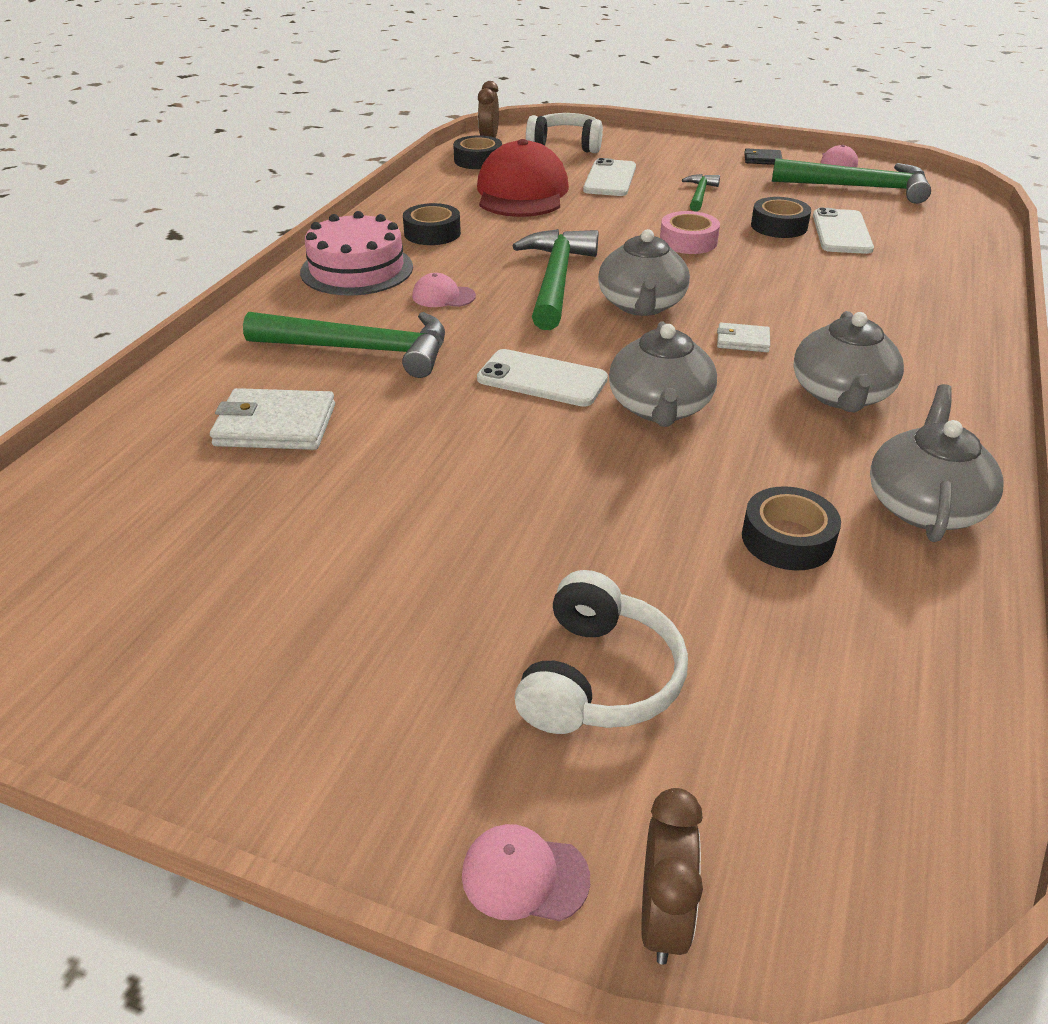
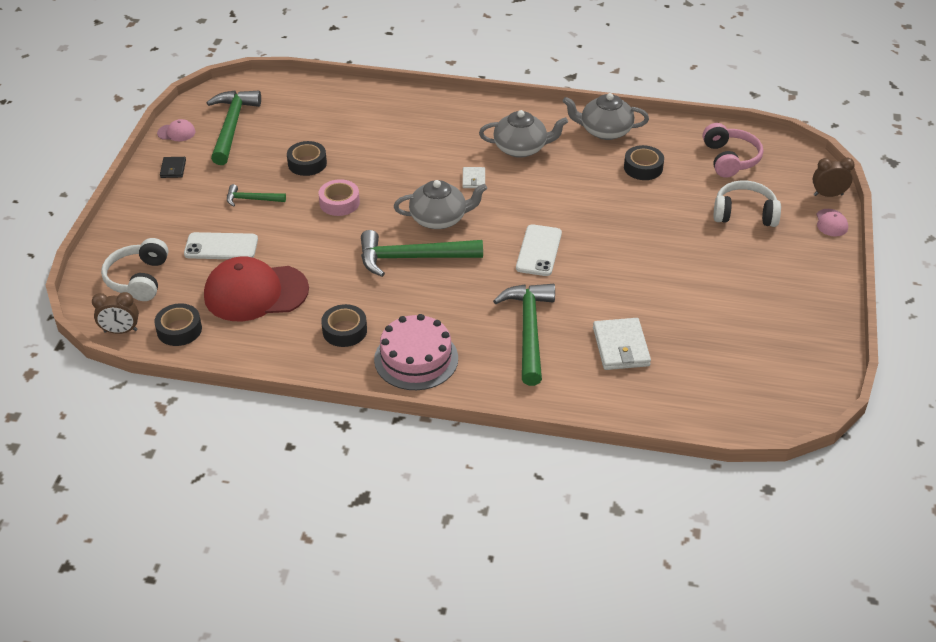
camera: 100 degrees left, 5 degrees up
(443, 296) = (448, 307): pink cap -> none
(659, 407) = (553, 207): grey teapot -> none
(837, 707) = (730, 159): none -> pink headphones
(842, 232) = (314, 138): white phone -> none

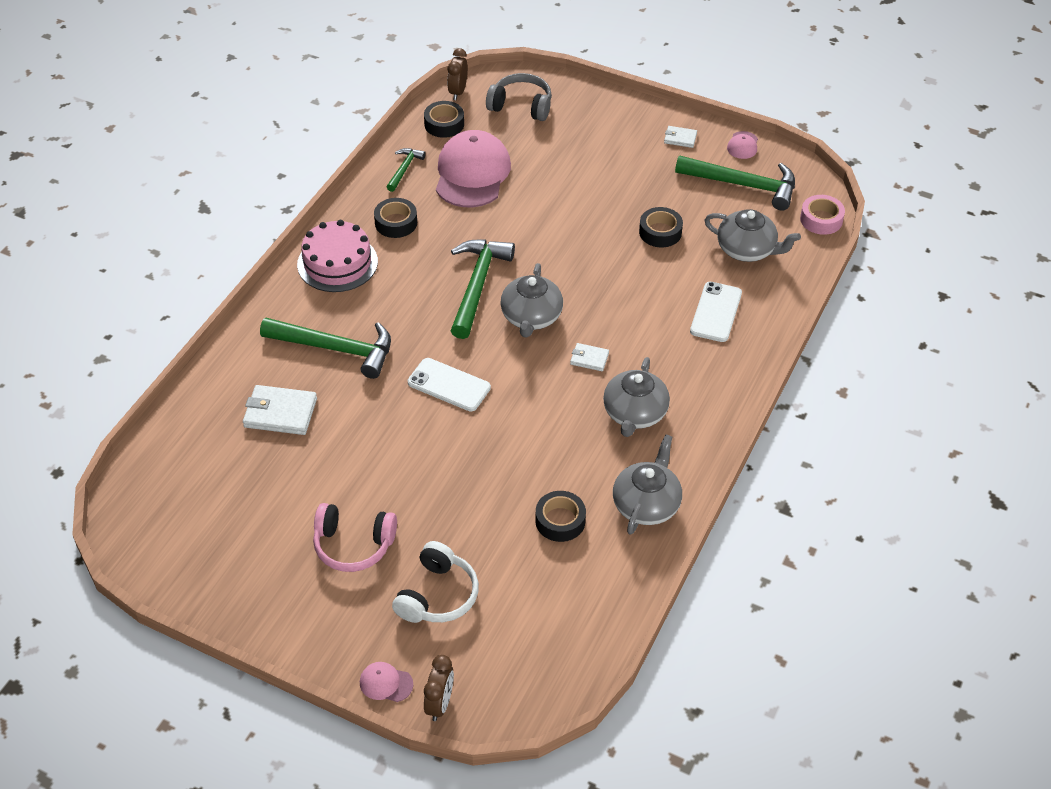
camera: 105 degrees right, 5 degrees up
(138, 279) = (521, 106): white headphones -> grey headphones
(173, 169) = (680, 138): black wallet -> white wallet
(221, 247) = (546, 159): white phone -> white phone (716, 312)
(252, 199) = (612, 186): green hammer -> green hammer (404, 169)
(255, 293) = (472, 173): red cap -> pink cap
(315, 116) = (747, 250): none -> grey teapot
(339, 202) = (585, 246): pink tape -> pink tape (821, 219)
(730, 159) = (548, 620): pink headphones -> pink headphones (353, 545)

